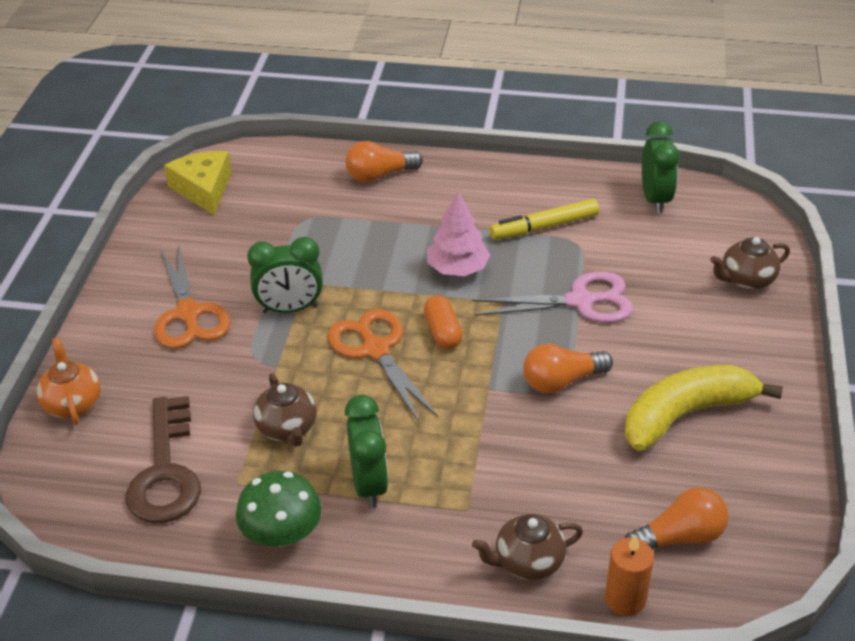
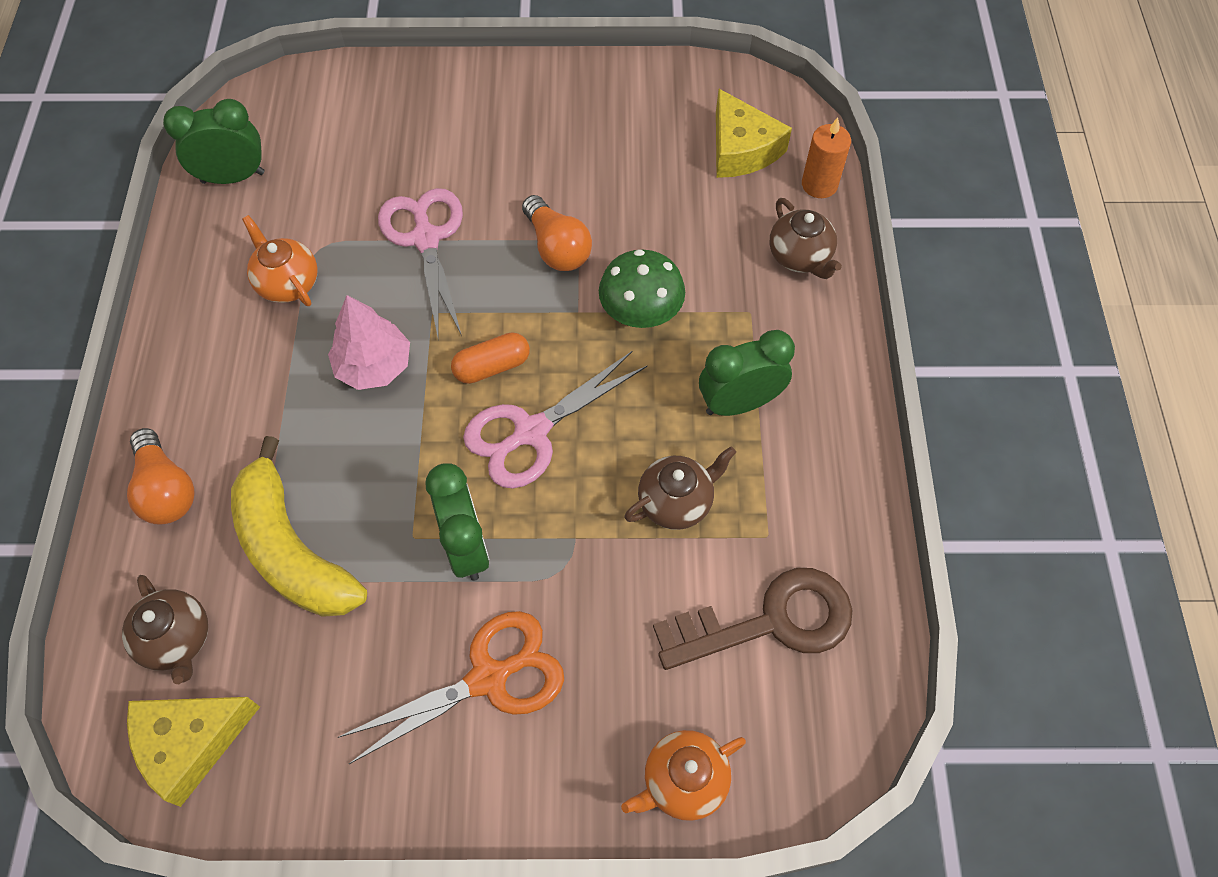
camera: 100 degrees left, 20 degrees up
(282, 534) = (825, 473): green mushroom -> green mushroom (640, 312)
(376, 350) = (531, 432): orange scissors -> pink scissors
(544, 227) = (288, 283): yellow marker -> orange teapot
(679, 537) = (741, 149): orange light bulb -> yellow cheese
(686, 415) = (588, 146): yellow banana -> yellow banana (292, 549)
(746, 280) = (379, 99): brown teapot -> brown teapot (177, 640)

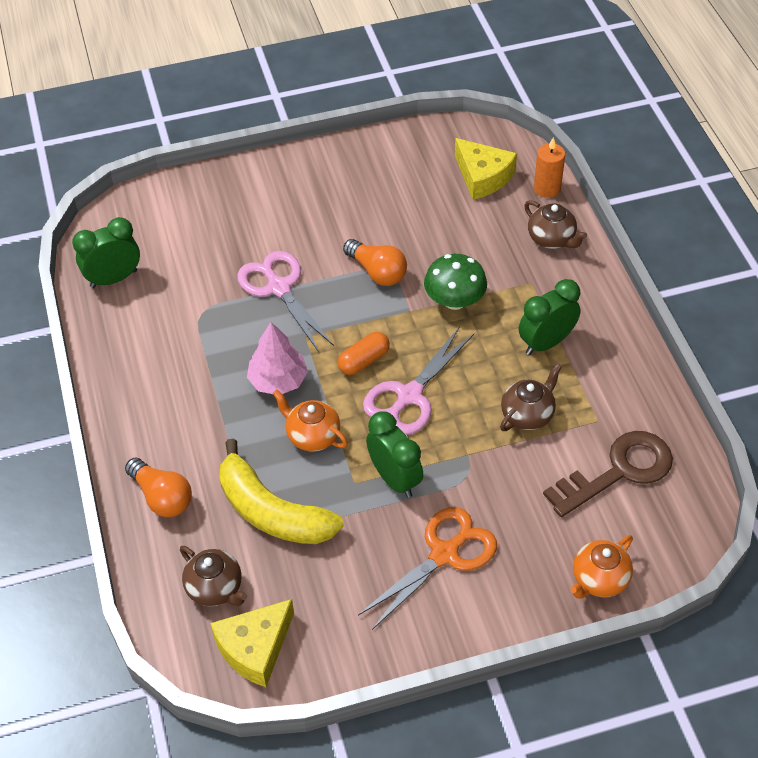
camera: 15 degrees left, 10 degrees down
(288, 283) = (189, 341): orange teapot -> orange teapot (312, 436)

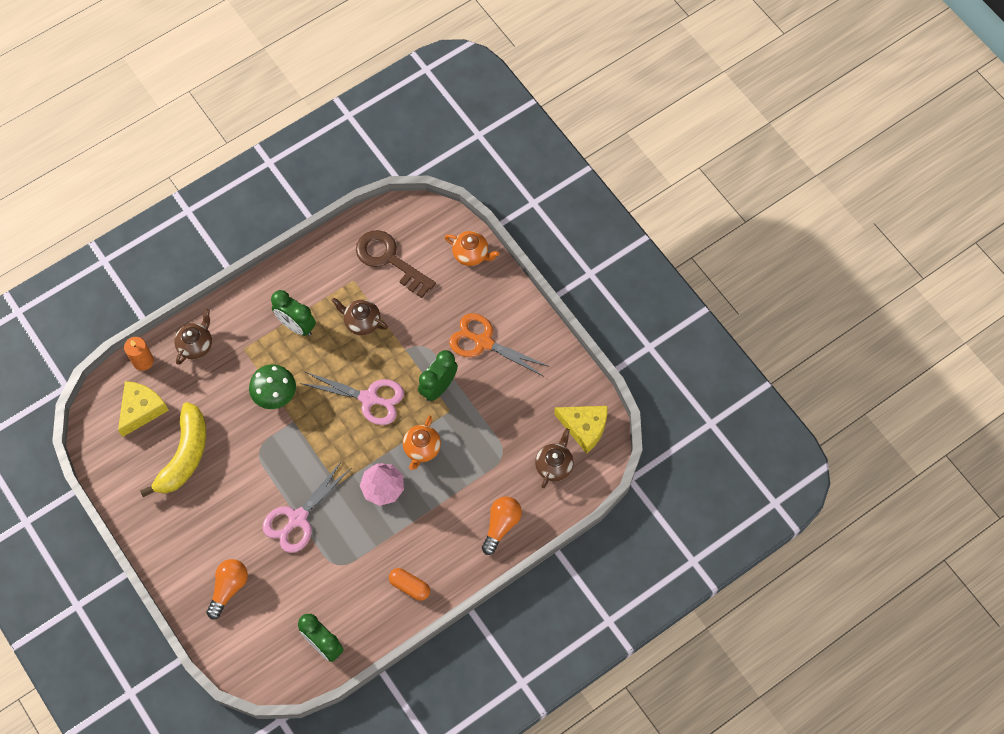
camera: 110 degrees left, 15 degrees up
(272, 511) = (488, 452): yellow banana -> yellow banana (184, 455)
(363, 361) = (348, 437): orange capsule -> orange capsule (409, 586)
(377, 272) = (262, 455): orange light bulb -> orange light bulb (229, 588)

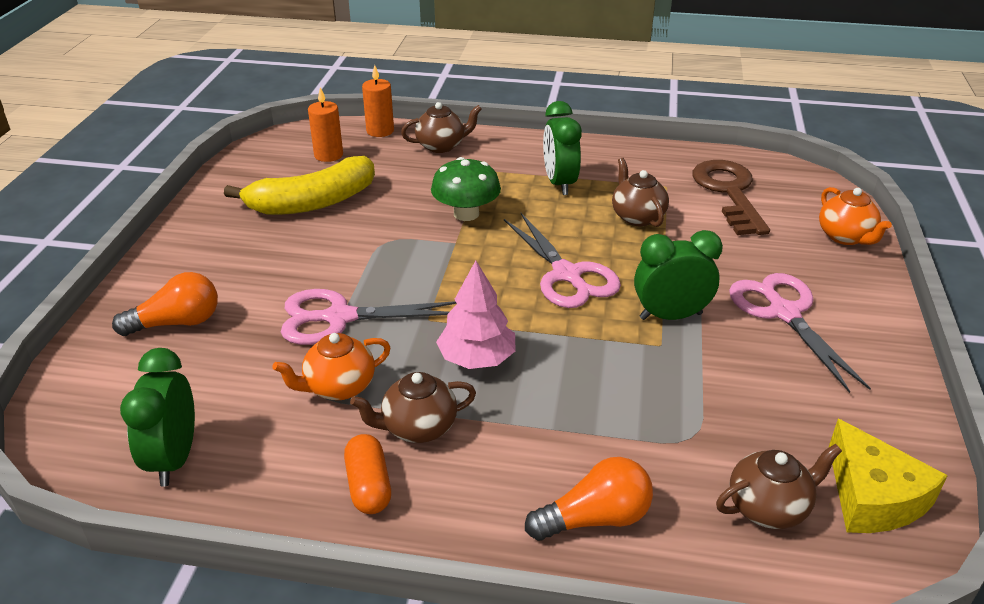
camera: 45 degrees right, 30 degrees down
(141, 409) = (328, 155): yellow cheese -> orange candle
(398, 544) = (418, 428): none -> brown teapot
(422, 449) = (576, 356): orange teapot -> orange teapot (339, 387)
(483, 342) = (784, 313): orange scissors -> pink scissors

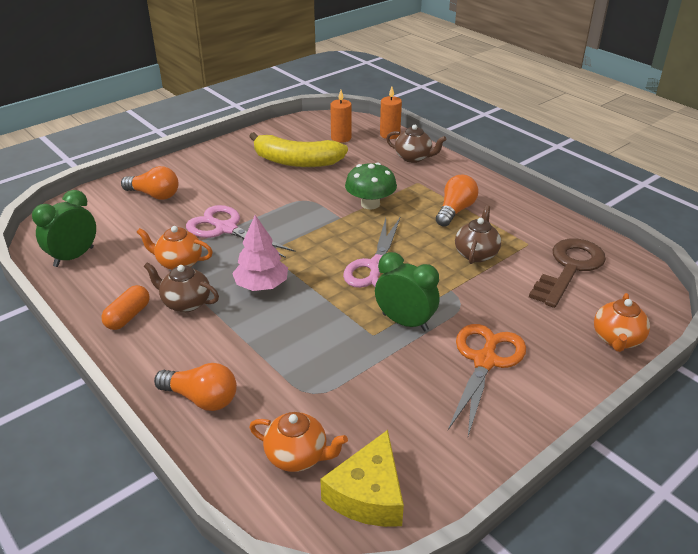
camera: 40 degrees right, 0 degrees up
(559, 183) = (455, 211): green clock -> orange light bulb
(769, 507) = (297, 456): brown teapot -> orange teapot
(784, 313) = (485, 361): pink scissors -> orange scissors

